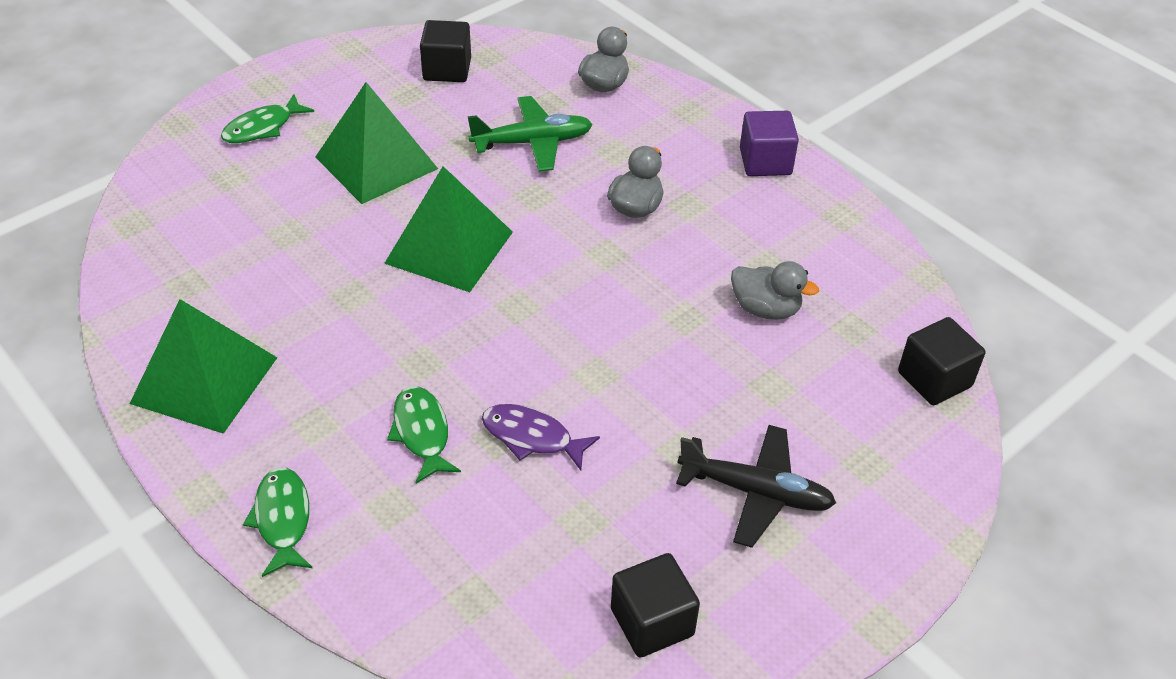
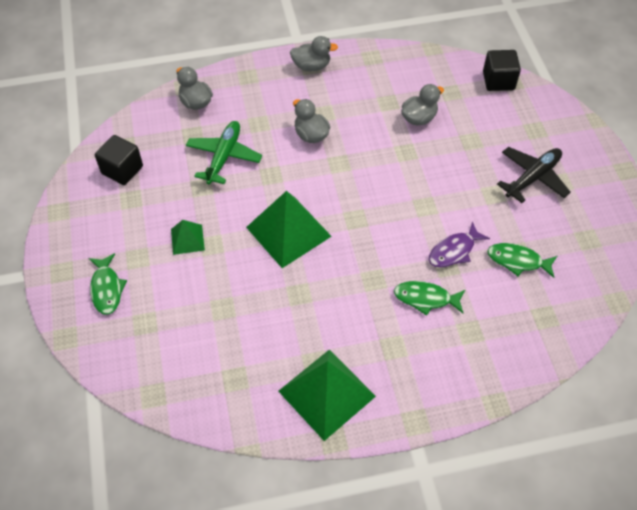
camera: 60 degrees left, 10 degrees up
(282, 519) = (455, 386): green fish -> green fish (517, 261)
(376, 162) = (187, 239): green pyramid -> green pyramid, size x0.51
(652, 622) = (589, 251): black cube -> none
(765, 162) = (311, 66): purple cube -> grey duck

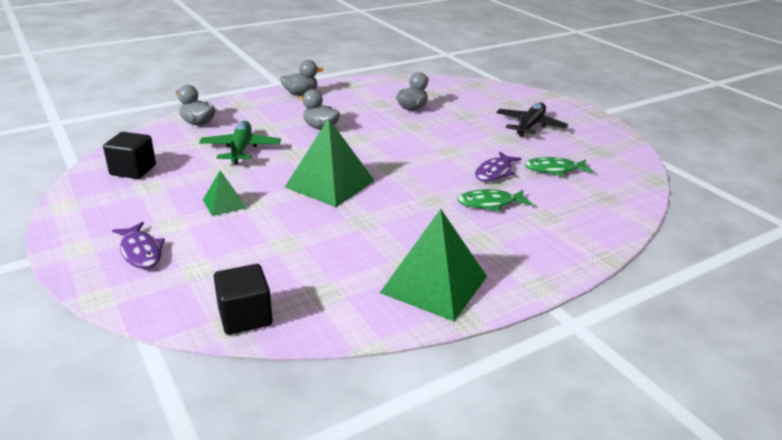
camera: 20 degrees left, 25 degrees down
(107, 289) = (141, 252): green fish -> purple fish
(498, 81) = (464, 84): black cube -> black cube (245, 316)

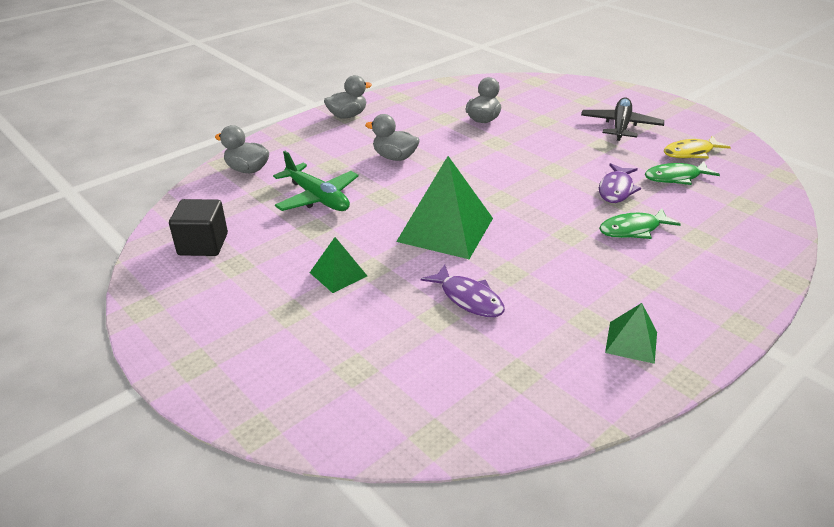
camera: 10 degrees left, 5 degrees up
(141, 252) = (274, 356): purple fish -> purple fish (468, 298)
(241, 149) = (318, 198): green plane -> green plane turned 150 degrees clockwise
(245, 316) = (446, 422): black cube -> none
(434, 284) = (631, 342): green pyramid -> green pyramid, size x0.51
(580, 153) = (691, 153): none -> yellow fish

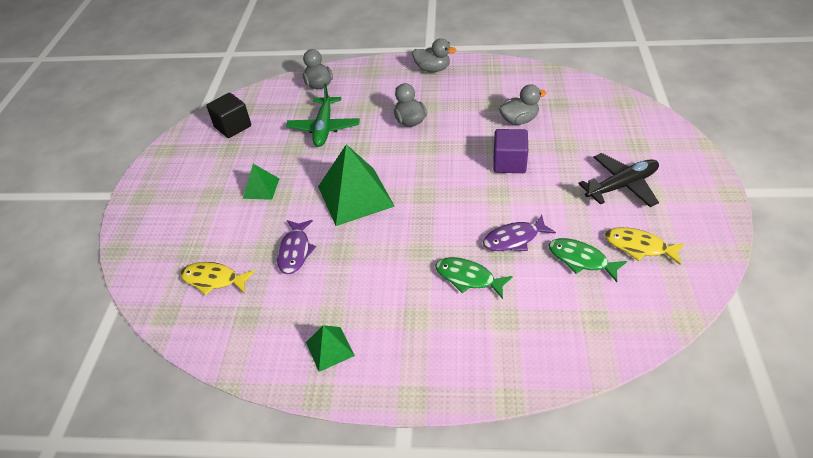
camera: 50 degrees right, 10 degrees up
(430, 372) = (213, 279): none -> yellow fish
(526, 148) = (509, 163): none -> purple cube

